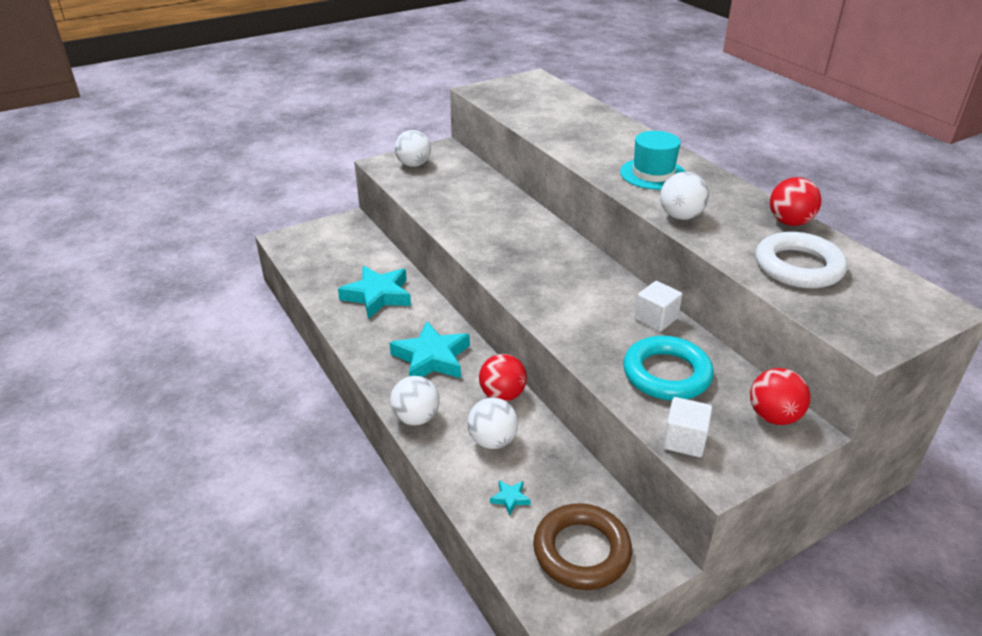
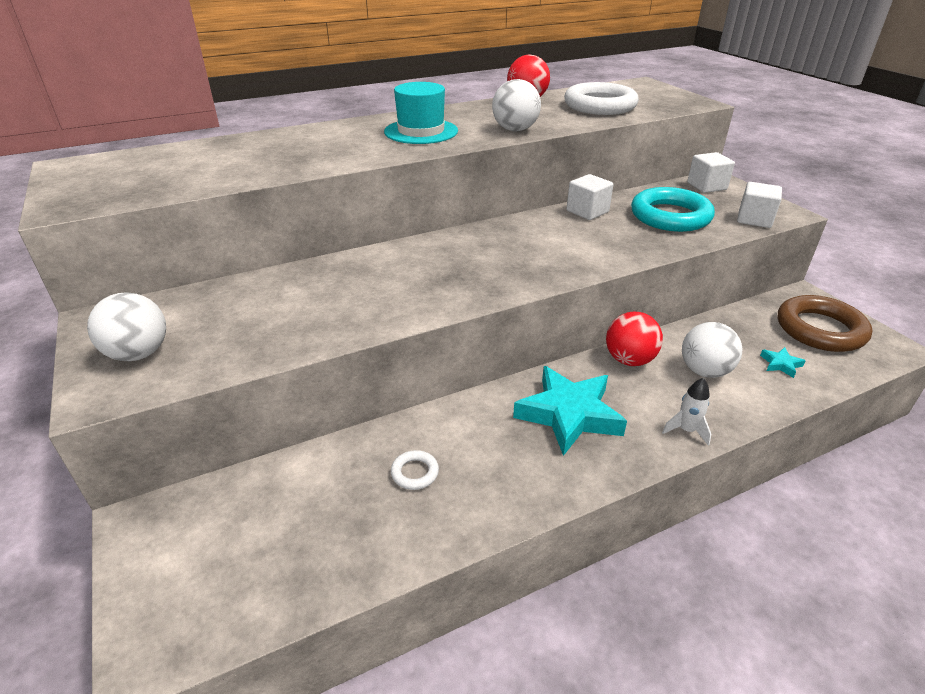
camera: 85 degrees left, 0 degrees up
(378, 296) = (415, 473): turquoise star -> white ring
(416, 418) = (686, 430): white ball -> white rocket
(773, 416) = (706, 186): red ball -> white cube

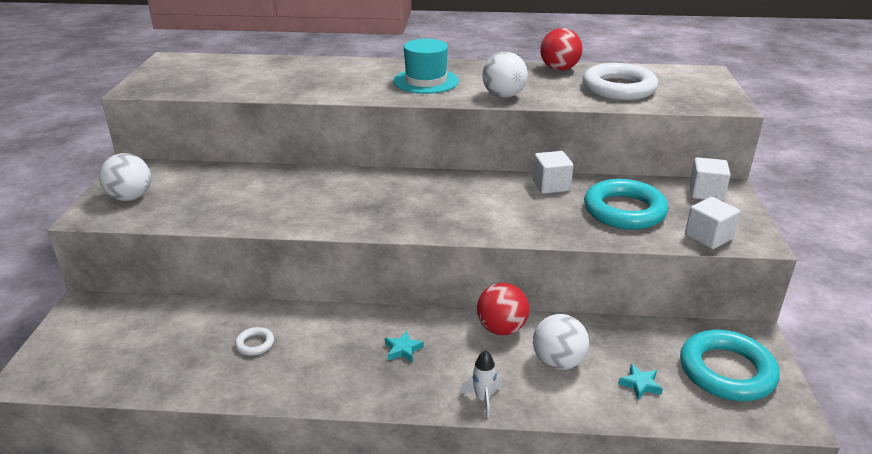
camera: 30 degrees right, 5 degrees down
(569, 414) = (403, 349): turquoise star -> turquoise star, size x0.41
(820, 329) = (726, 371): brown ring -> turquoise ring

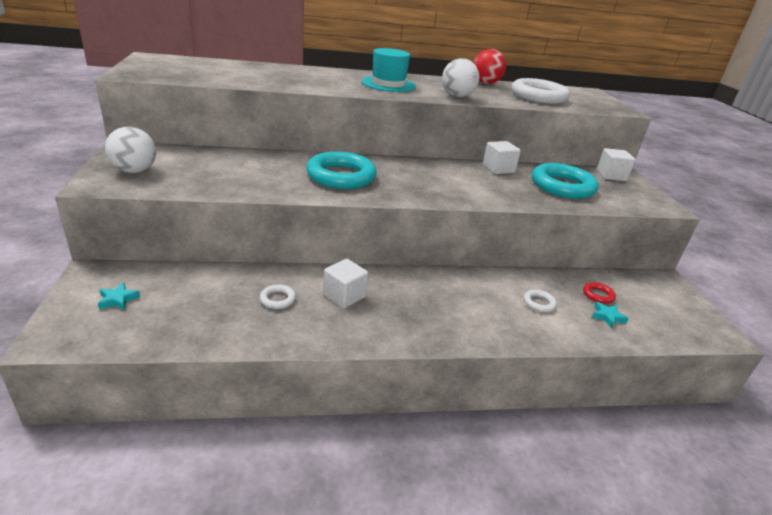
camera: 15 degrees left, 0 degrees up
(403, 349) = (411, 299): turquoise star -> turquoise star (118, 299)
(483, 399) = (494, 334): white rocket -> none
(501, 329) = (483, 280): red ball -> none
(558, 362) = (539, 303): white ball -> white ring
(643, 354) = (598, 295): none -> red ring
(708, 237) = (632, 204): white cube -> white cube (344, 296)
(726, 371) = (662, 304): turquoise ring -> turquoise ring (341, 176)

